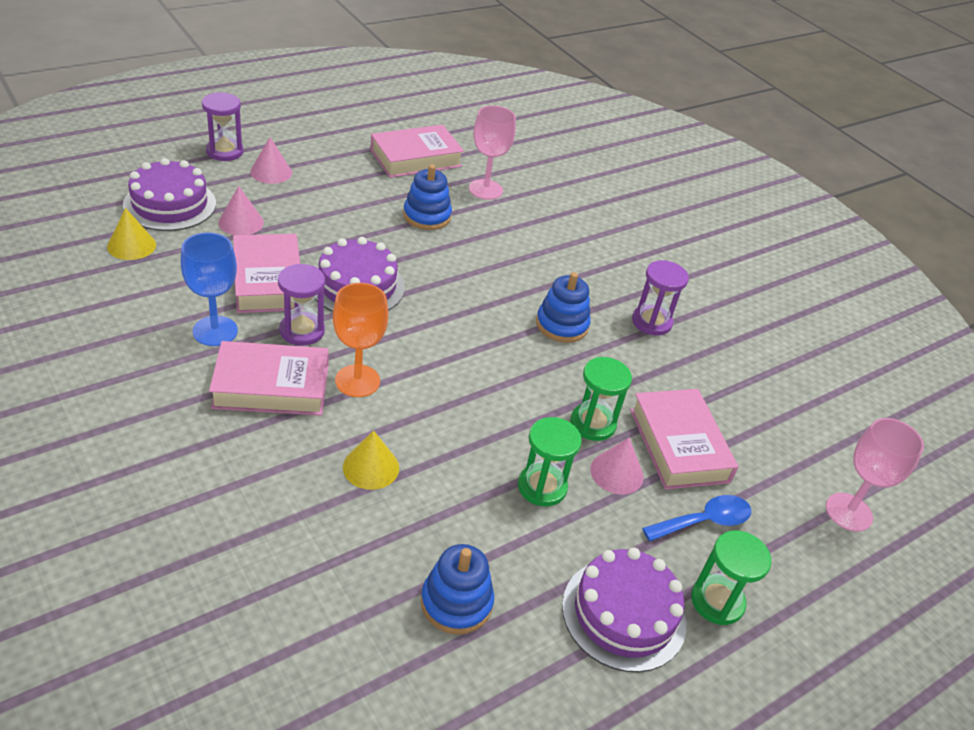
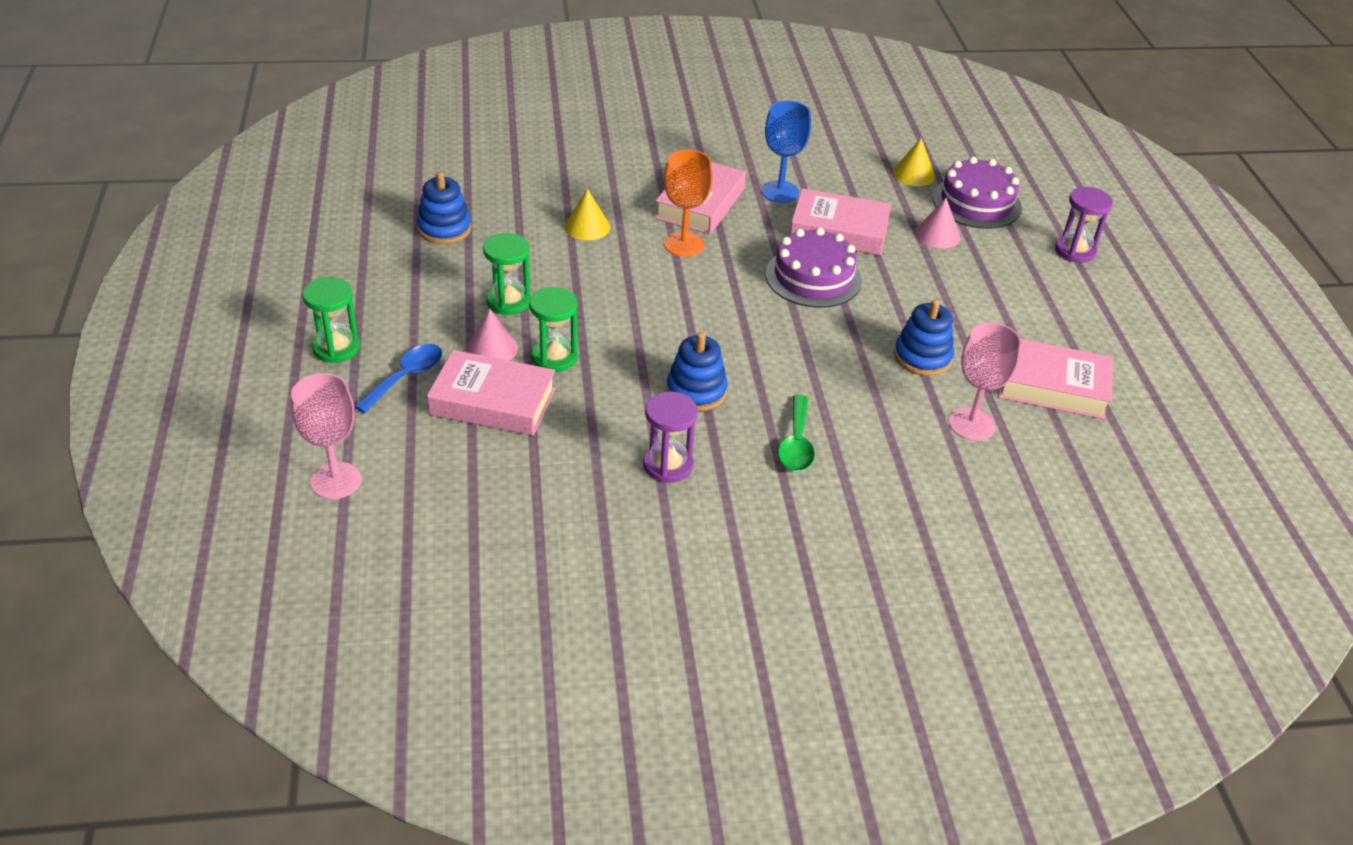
camera: 120 degrees right, 0 degrees up
(271, 172) = (1030, 271): pink cone -> none
(302, 331) = (761, 232): purple hourglass -> none
(416, 158) = (1052, 386): pink book -> pink book turned 75 degrees counterclockwise
(574, 264) = (796, 444): none -> green spoon
(624, 613) = (370, 297): purple cake -> none
(704, 521) = (406, 377): blue spoon -> blue spoon turned 150 degrees counterclockwise

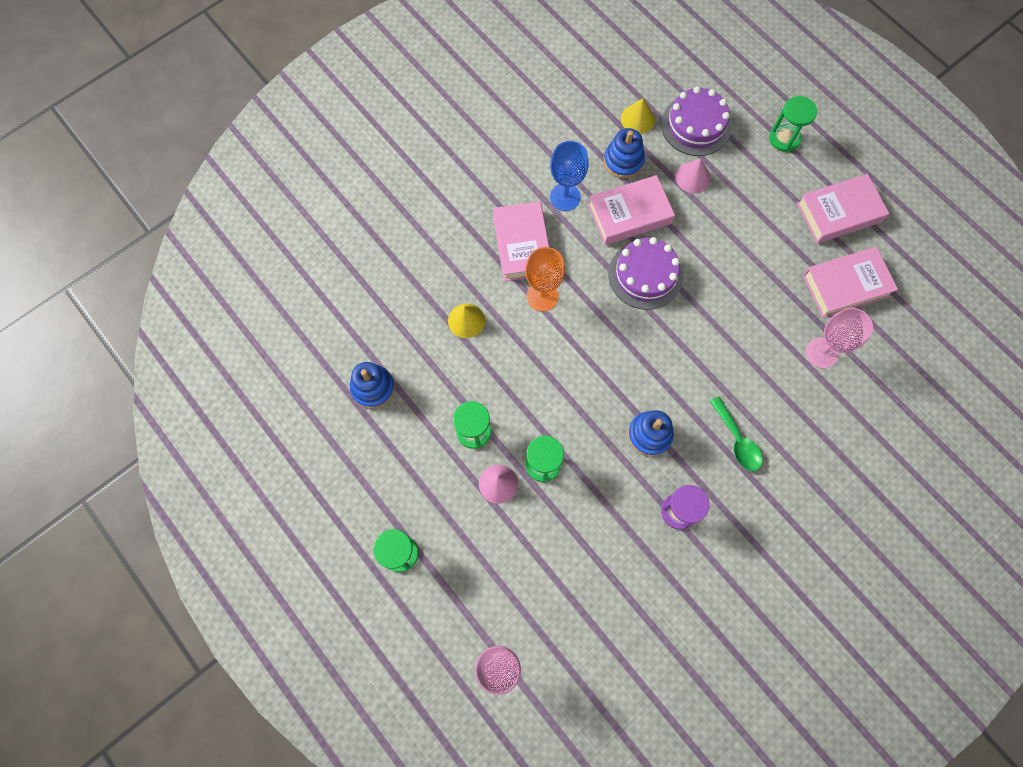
camera: 30 degrees left, 30 degrees up
(406, 377) = (466, 548): blue spoon -> none
(493, 401) = (537, 531): pink book -> pink book (838, 212)
(922, 357) = (758, 309): blue stacking toy -> blue stacking toy (623, 161)
(1075, 251) = (784, 138): purple hourglass -> green hourglass

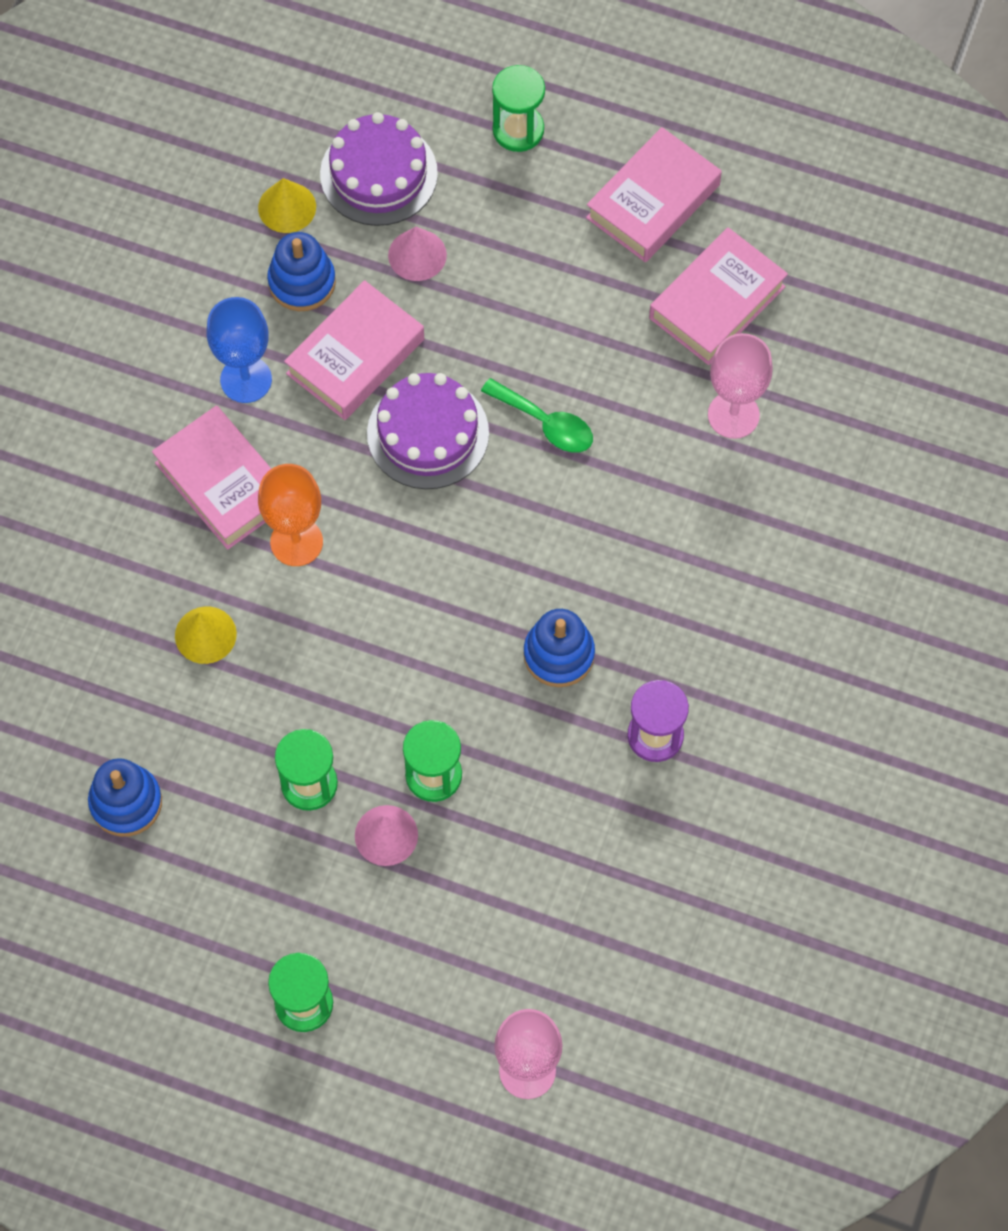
camera: 30 degrees left, 5 degrees down
(737, 440) = (683, 597): green spoon -> green spoon (546, 423)

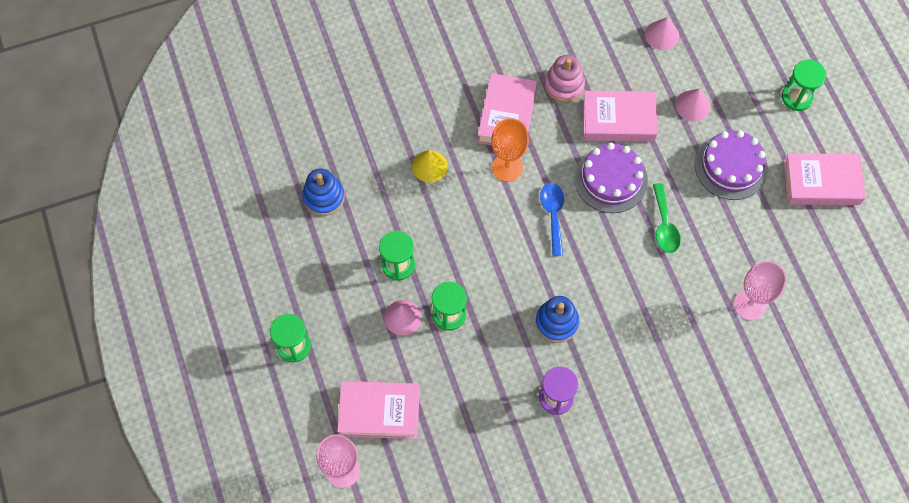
camera: 50 degrees right, 0 degrees up
(246, 379) = (564, 85): blue goblet -> pink stacking toy
(287, 207) = (662, 35): yellow cone -> pink cone
(302, 282) = (632, 70): blue stacking toy -> none
(378, 174) = (715, 58): purple cake -> purple cake (731, 166)
(412, 540) = (553, 214): none -> blue spoon
(717, 302) = (799, 252): pink book -> pink book (379, 412)

